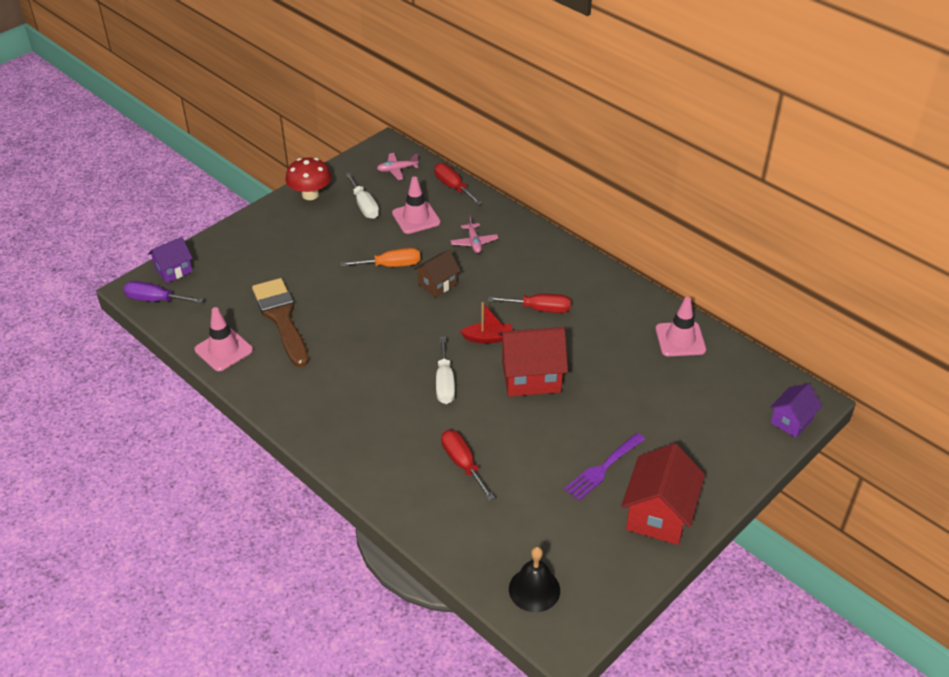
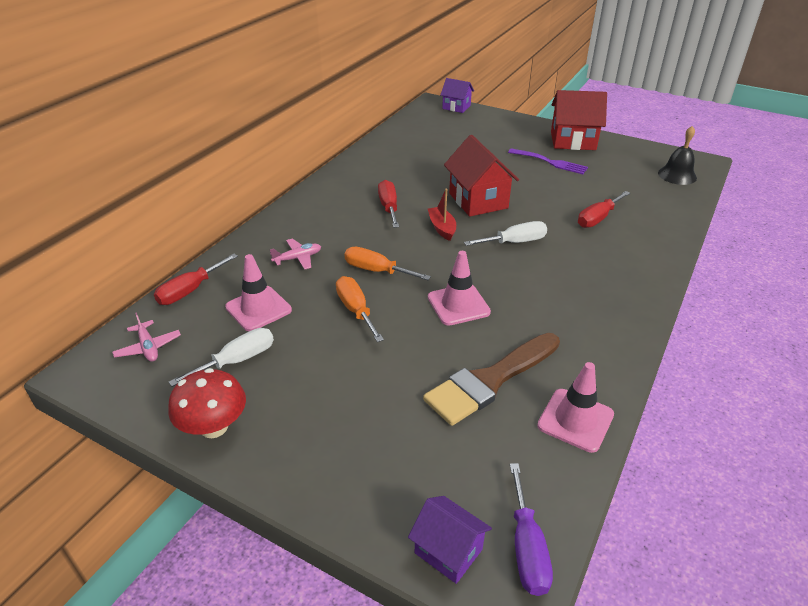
camera: 105 degrees left, 5 degrees down
(437, 284) = (376, 271): brown house -> orange screwdriver
(680, 339) = (396, 145): pink traffic cone -> pink traffic cone (458, 305)

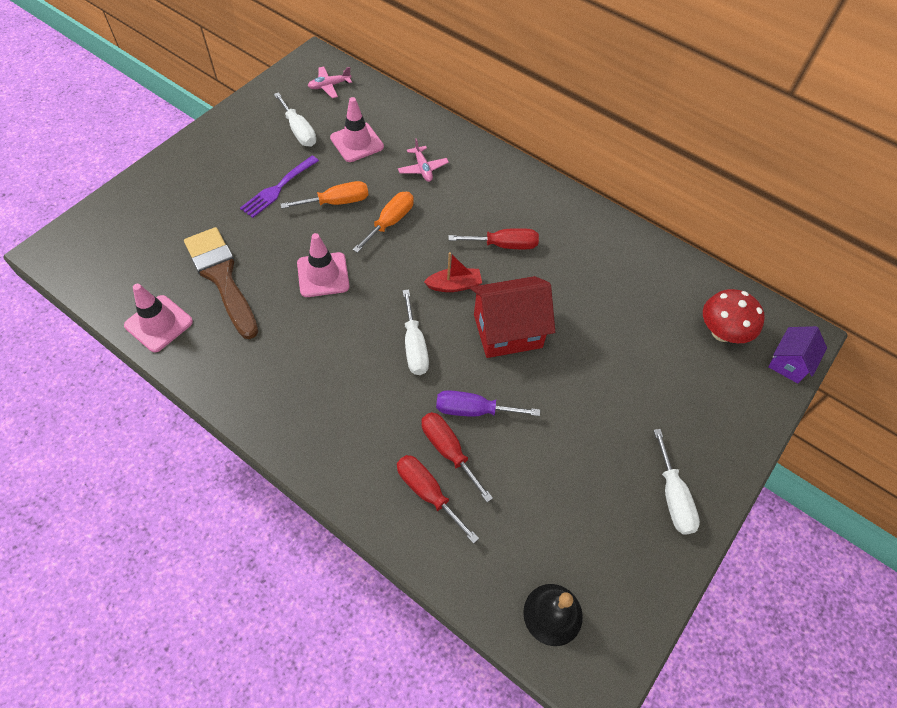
camera: 95 degrees right, 20 degrees up
(190, 291) = (392, 103): red screwdriver -> red screwdriver (427, 493)
(214, 427) = (238, 121): red mushroom -> red mushroom (722, 332)
(448, 551) = (92, 224): purple house -> none
(527, 548) = (73, 264): purple screwdriver -> purple screwdriver (473, 410)
(550, 162) = (603, 442): purple fork -> purple fork (278, 188)
(572, 141) = (673, 496): red house -> white screwdriver

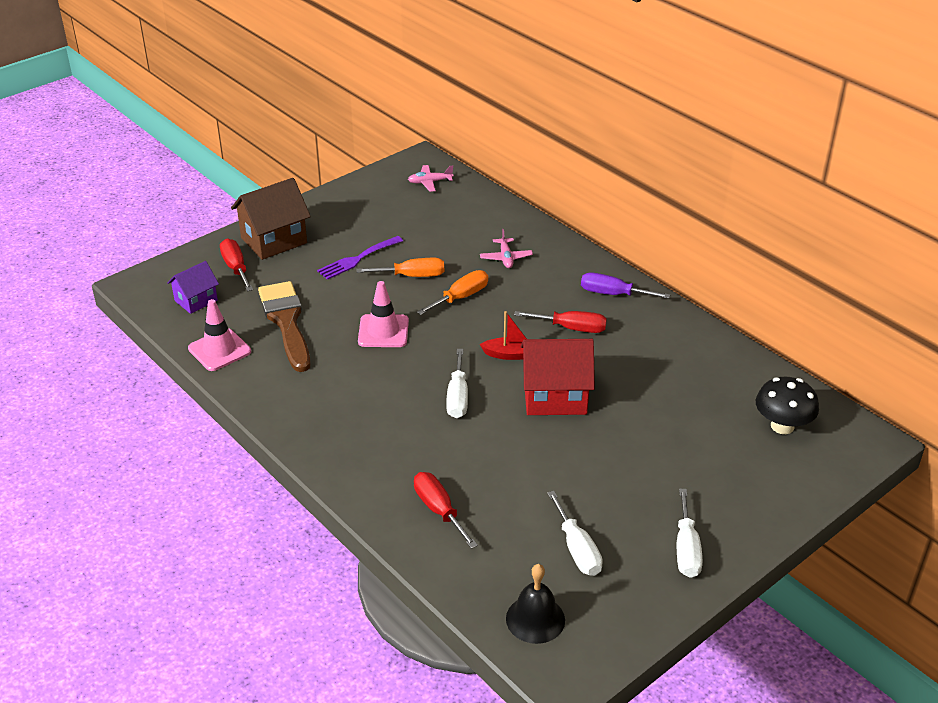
camera: 15 degrees right, 20 degrees down
(188, 176) = (274, 240): none -> brown house
(299, 131) = (390, 216): white screwdriver -> white screwdriver (577, 549)
(357, 142) = (445, 230): pink traffic cone -> none
(448, 451) = (468, 481): red screwdriver -> red screwdriver (236, 268)
(473, 410) = (502, 454): purple screwdriver -> purple screwdriver (613, 294)
(722, 332) = (782, 426): red mushroom -> black mushroom
(789, 363) = (848, 460): purple house -> purple house (196, 300)

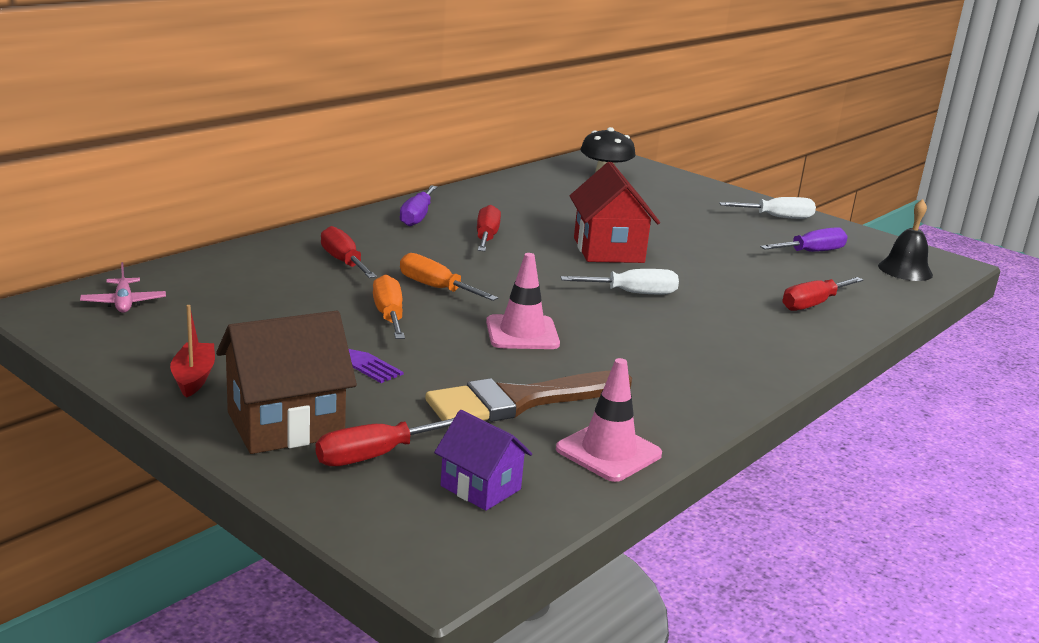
camera: 100 degrees left, 15 degrees down
(274, 240) = (285, 425): brown house -> brown house turned 75 degrees counterclockwise
(506, 258) = (343, 262): pink plane -> red screwdriver
(511, 354) = (544, 266): red boat -> red boat (194, 378)
(577, 549) = (811, 252): white screwdriver -> purple screwdriver

